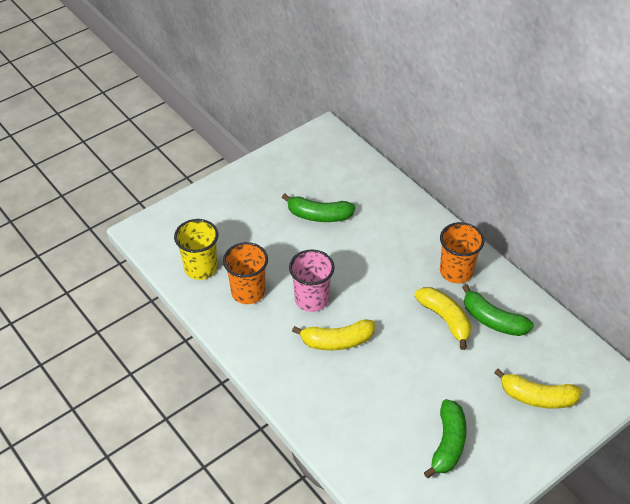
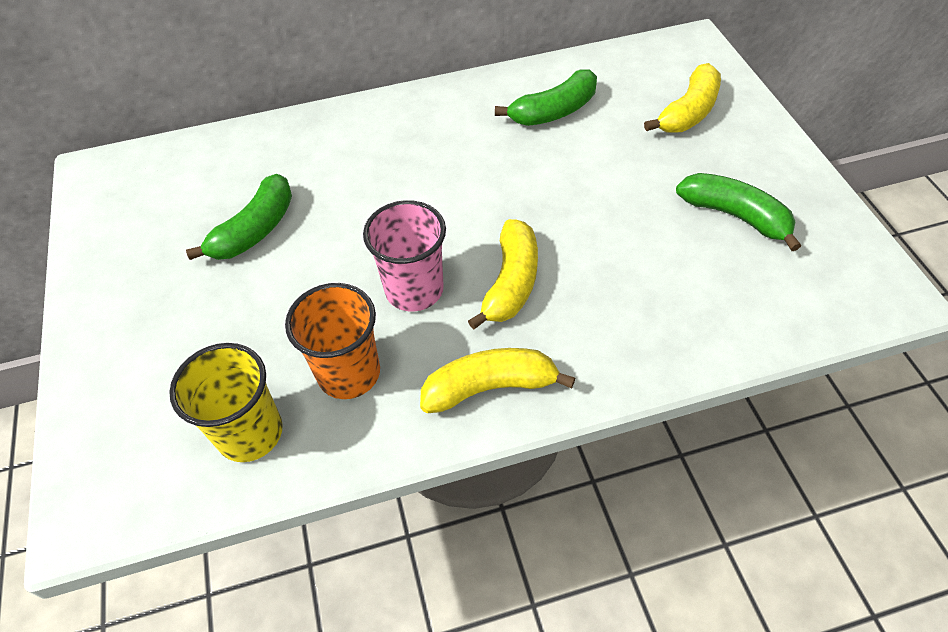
camera: 65 degrees left, 5 degrees up
(445, 319) = (530, 154): yellow banana -> yellow banana (490, 387)
(456, 271) = (456, 118): orange cup -> none

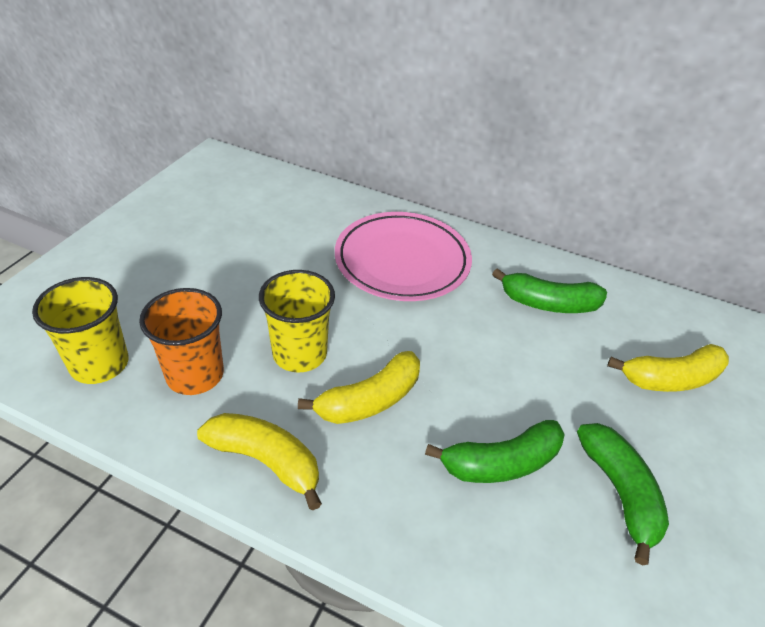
camera: 35 degrees right, 10 degrees down
(255, 230) = (254, 246): green banana -> green banana (500, 463)
(403, 153) = (402, 261): none -> pink plate
(414, 290) = (300, 354): pink cup -> yellow cup

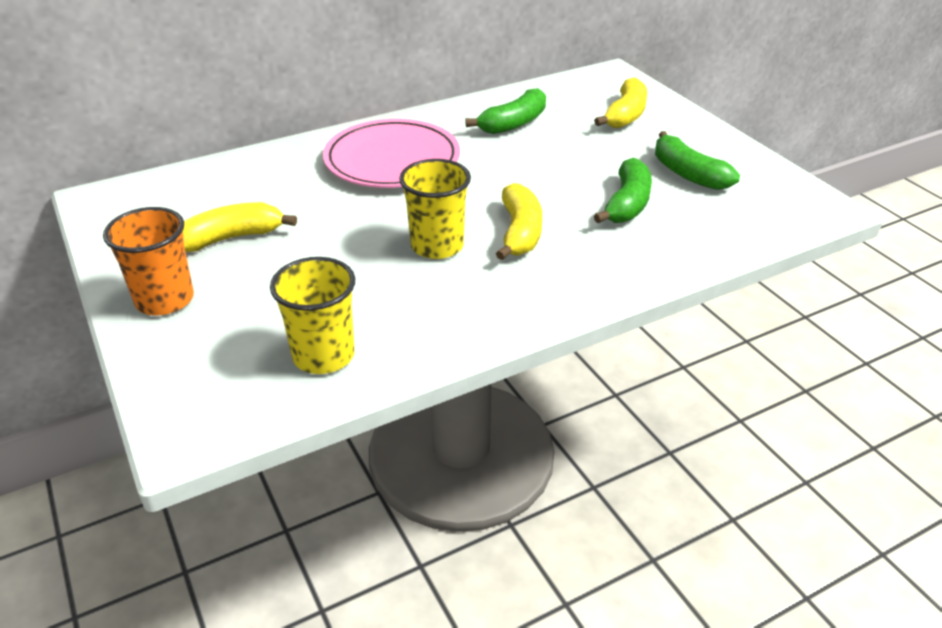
camera: 50 degrees left, 5 degrees down
(195, 375) = (399, 305): orange cup -> orange cup (165, 300)
(266, 461) = (528, 299): yellow banana -> yellow banana (231, 238)
(619, 492) = (688, 174): green banana -> green banana turned 150 degrees counterclockwise

